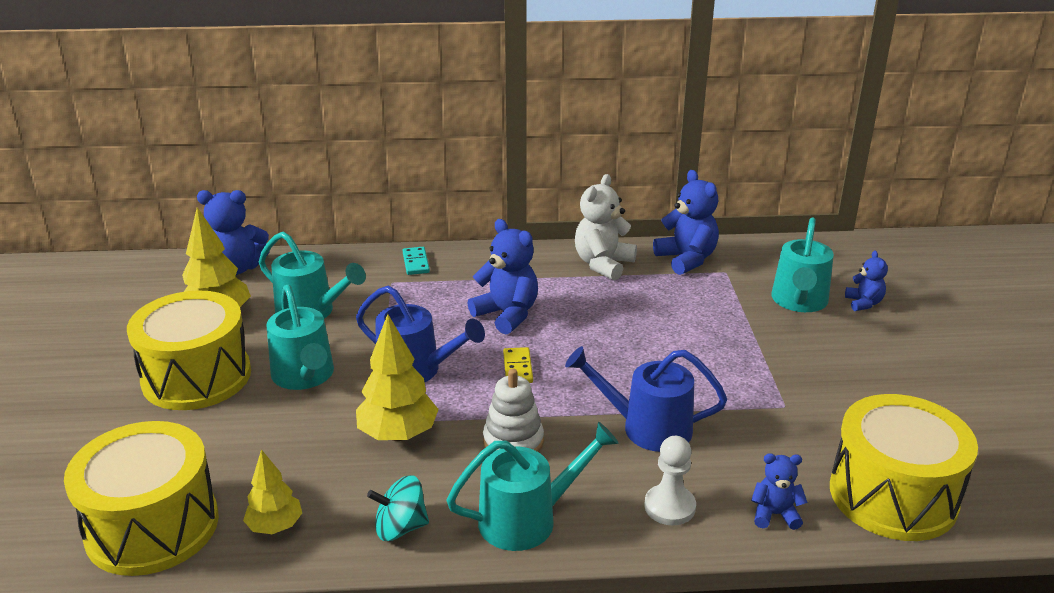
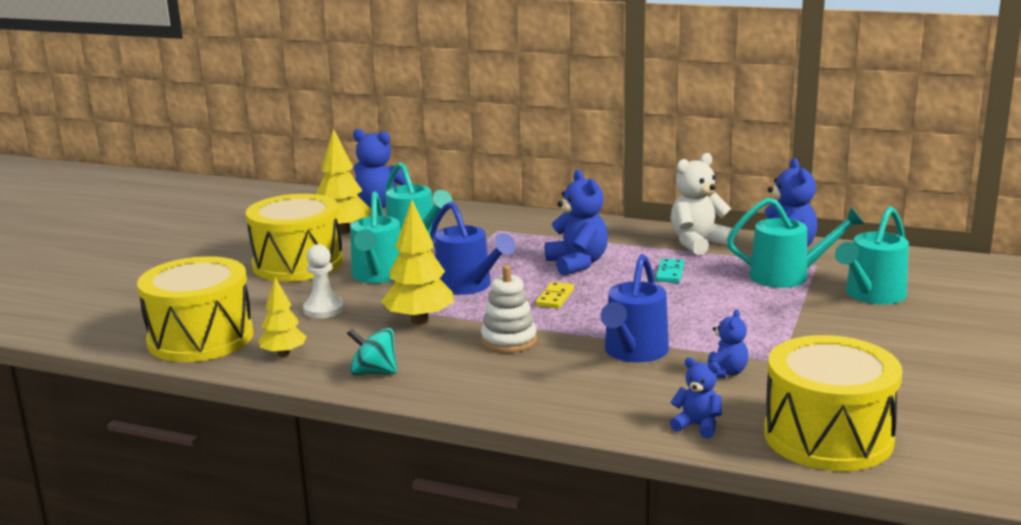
camera: 25 degrees right, 10 degrees down
(416, 263) = (528, 221): turquoise domino -> turquoise domino (670, 273)
(528, 519) = (478, 387): turquoise watering can -> turquoise watering can (788, 276)
(646, 428) = (633, 352): blue watering can -> blue watering can turned 105 degrees counterclockwise
(669, 507) = (605, 403): white pawn -> white pawn (323, 309)
(863, 303) = (942, 306): blue teddy bear -> blue teddy bear (725, 372)

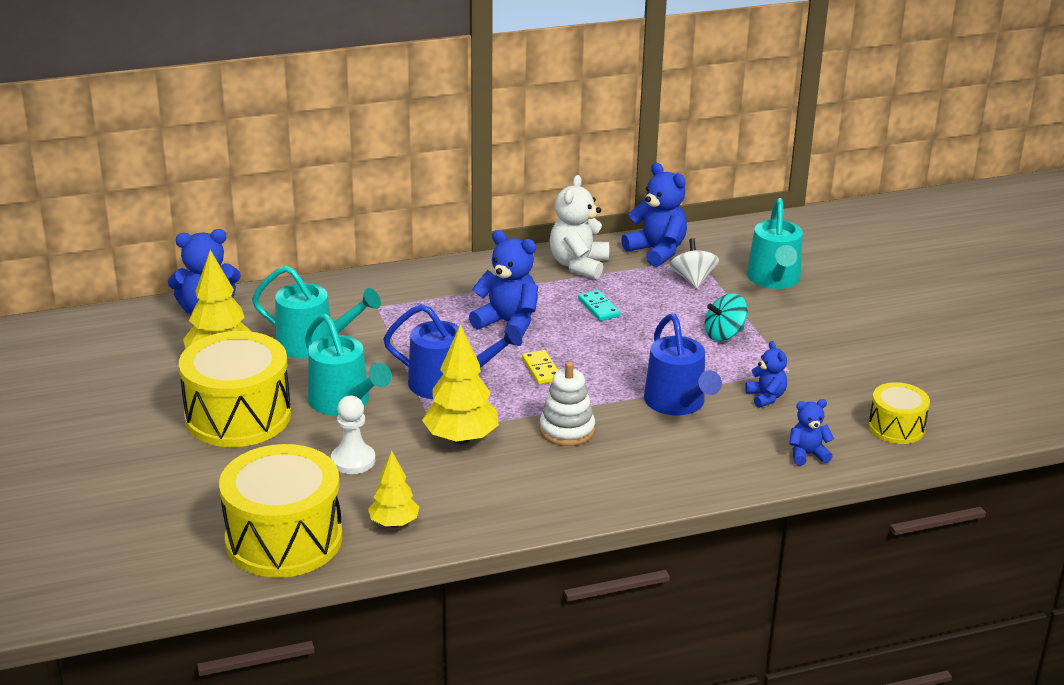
camera: 40 degrees left, 10 degrees up
(374, 372) = (503, 508): turquoise spinning top -> turquoise spinning top (724, 334)
(788, 276) = (693, 279): turquoise watering can -> white spinning top
(828, 436) = (896, 427): yellow drum -> yellow drum, size x0.53

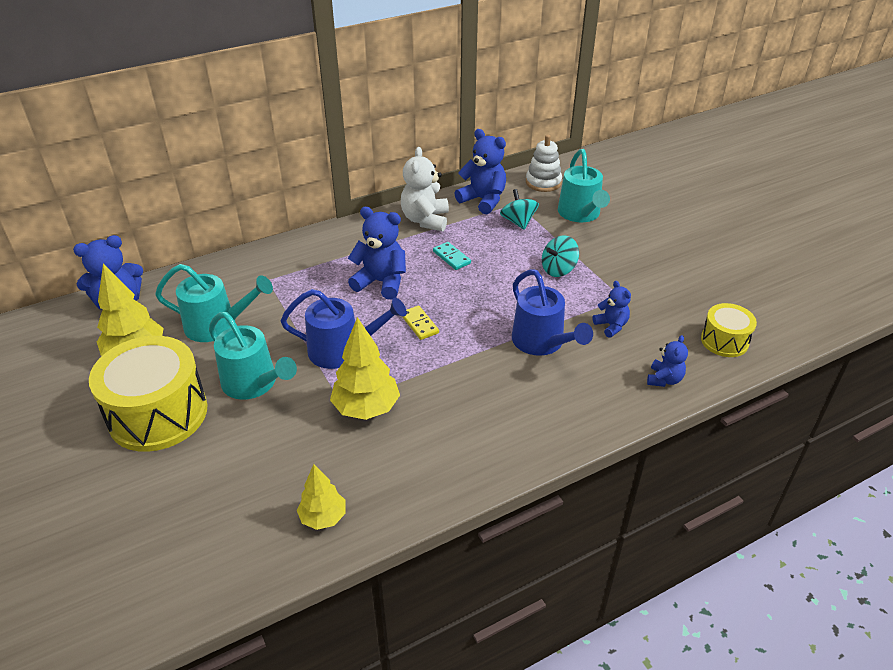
camera: 10 degrees left, 10 degrees up
(284, 539) = (219, 556): yellow drum -> none
(353, 460) = (272, 448): white pawn -> none
(567, 430) = (456, 385): white stacking toy -> white stacking toy (543, 182)
(693, 279) = (518, 222): white spinning top -> turquoise spinning top
(807, 454) = (664, 379): blue teddy bear -> blue teddy bear turned 135 degrees clockwise

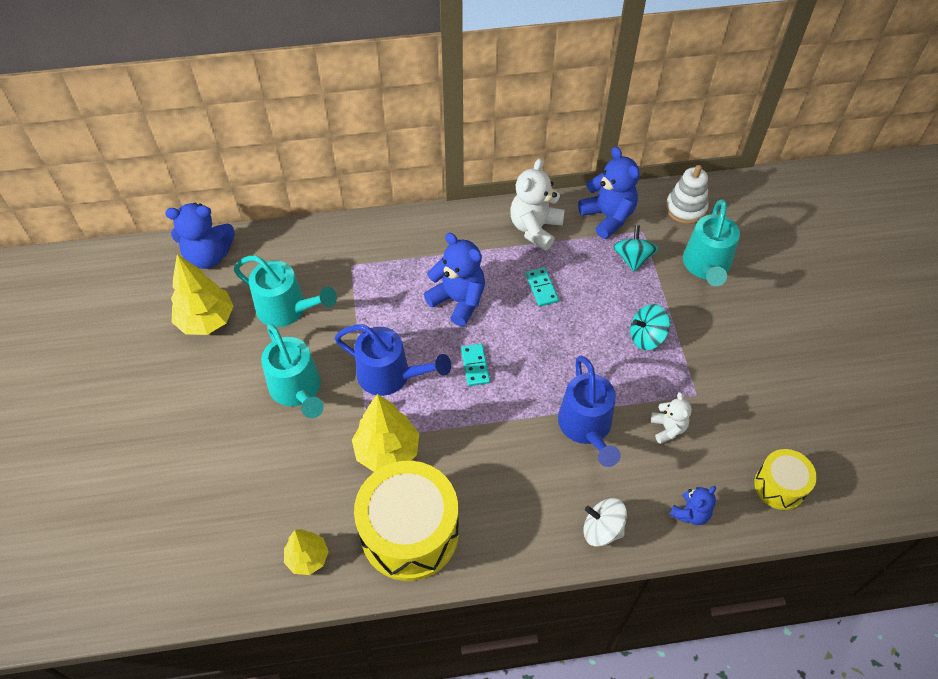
camera: 20 degrees right, 15 degrees up
(158, 414) = (206, 397): yellow drum -> yellow drum (409, 532)
(419, 324) = (475, 366): yellow domino -> turquoise domino
(596, 412) = (602, 529): none -> white spinning top
(611, 326) = (668, 428): blue teddy bear -> white teddy bear

